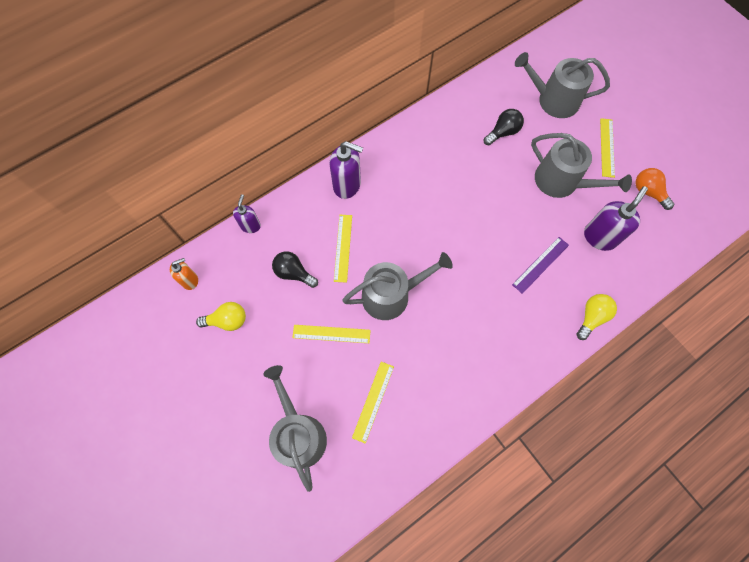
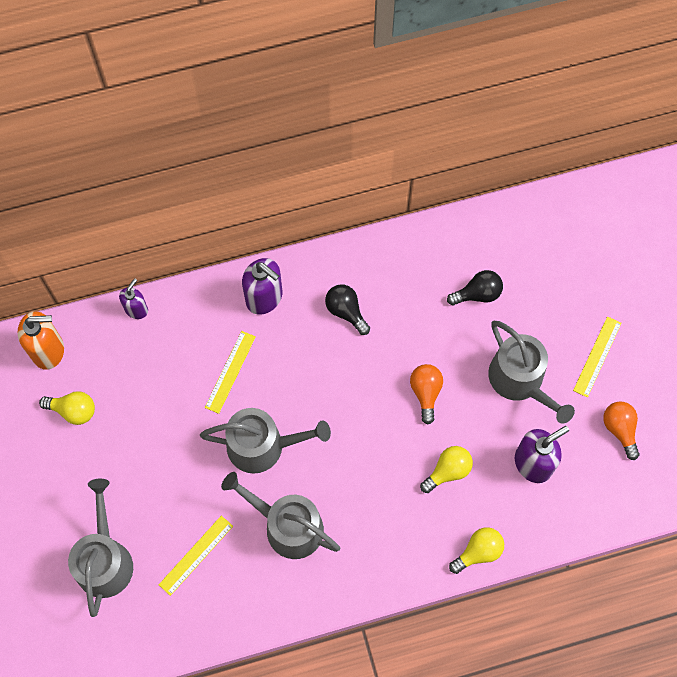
camera: 20 degrees right, 0 degrees up
(190, 280) = (48, 350): orange soap dispenser -> orange soap dispenser, size x1.65
(294, 273) = (164, 382): black light bulb -> black light bulb (346, 311)
(331, 334) = (179, 465): yellow ruler -> none
(497, 213) = (426, 393): none -> orange light bulb
(540, 264) = (448, 471): purple ruler -> yellow light bulb
(553, 100) = (560, 272): grey watering can -> grey watering can (287, 526)

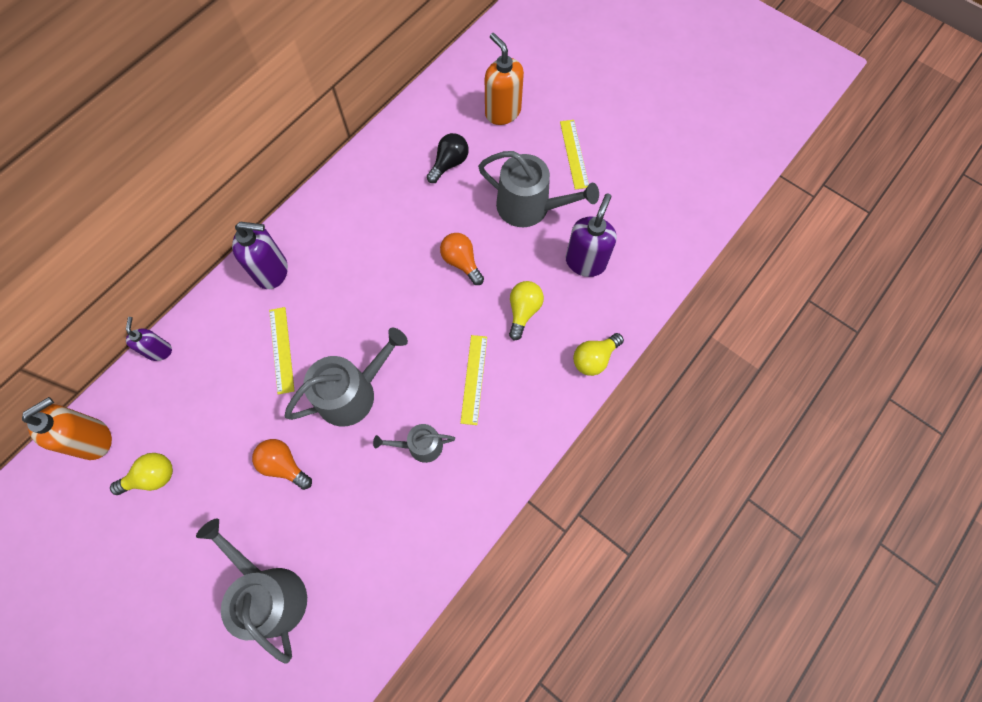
camera: 35 degrees left, 0 degrees up
(196, 555) = (354, 528): yellow ruler -> yellow ruler (474, 379)
(287, 526) = (420, 446): grey watering can -> grey watering can, size x0.57
(346, 311) = (351, 240): black light bulb -> none
(478, 552) = (594, 358): yellow light bulb -> yellow light bulb turned 150 degrees counterclockwise
(560, 274) = (502, 112): none -> orange soap dispenser
(620, 429) = (631, 195): orange light bulb -> orange light bulb (284, 465)

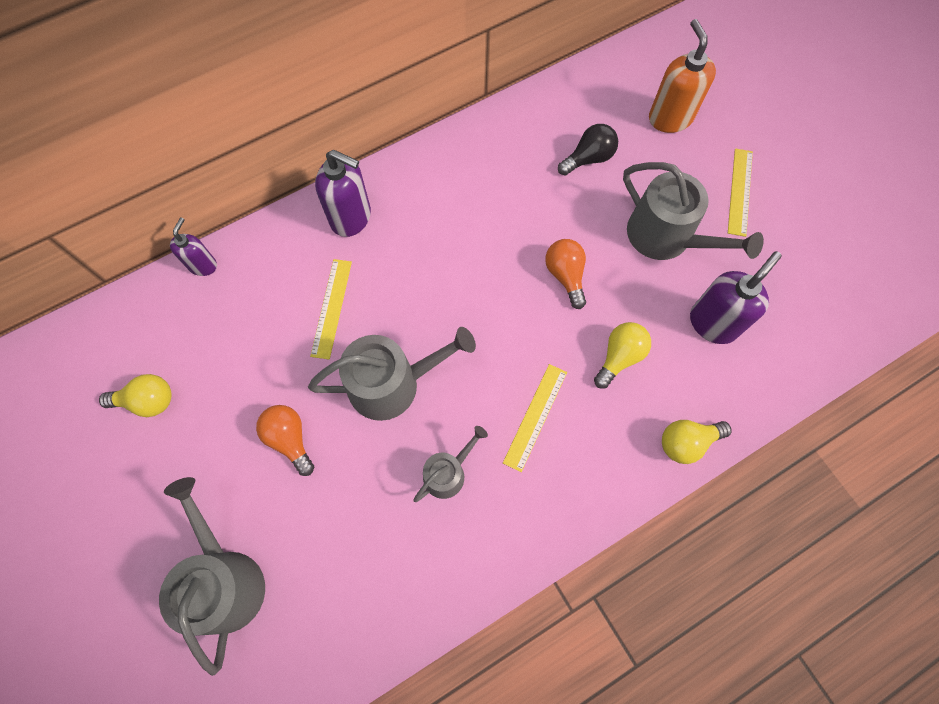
camera: 20 degrees right, 0 degrees up
(94, 439) = (103, 337): orange soap dispenser -> none
(420, 446) = (448, 473): grey watering can -> grey watering can turned 120 degrees clockwise

